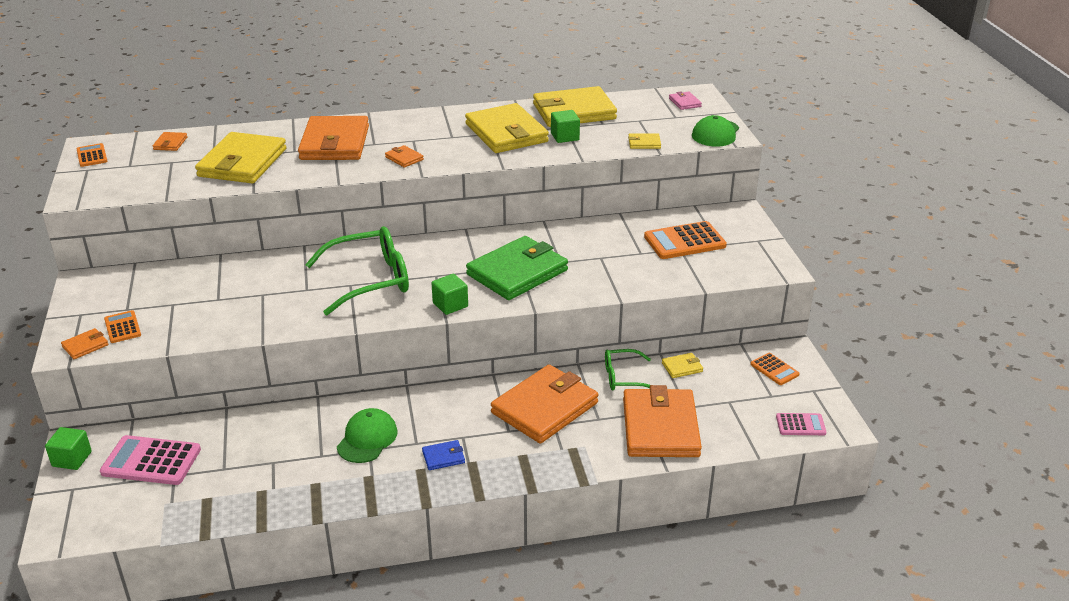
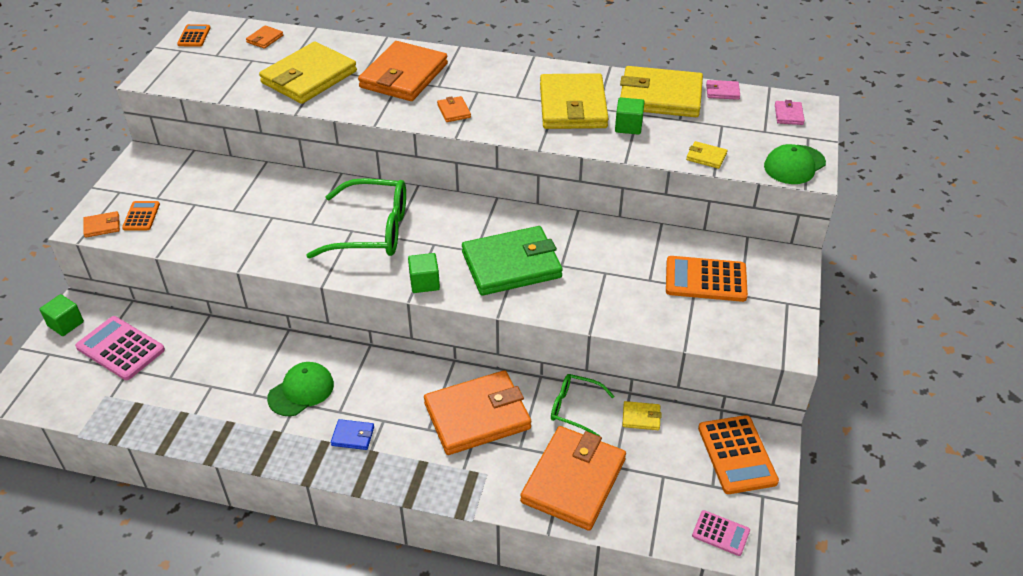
camera: 25 degrees right, 10 degrees up
(621, 98) = (722, 92): none -> pink wallet
(774, 369) = (737, 455): orange calculator -> orange calculator, size x1.78

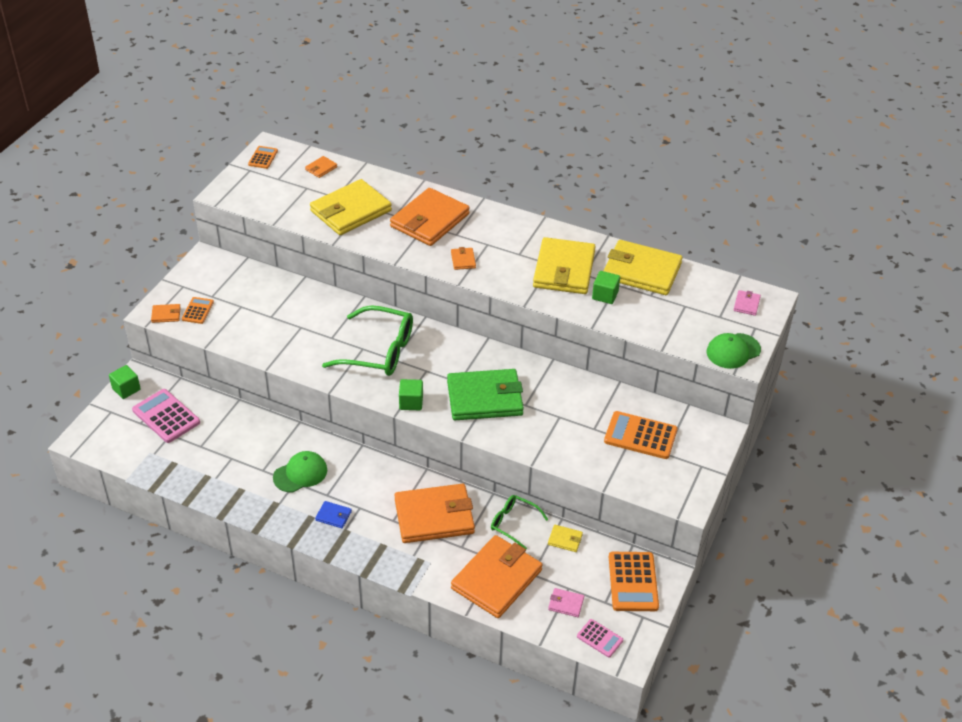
camera: 10 degrees right, 0 degrees up
(706, 157) = (661, 333): yellow wallet -> none
(722, 92) = (697, 274): pink wallet -> pink wallet (566, 604)

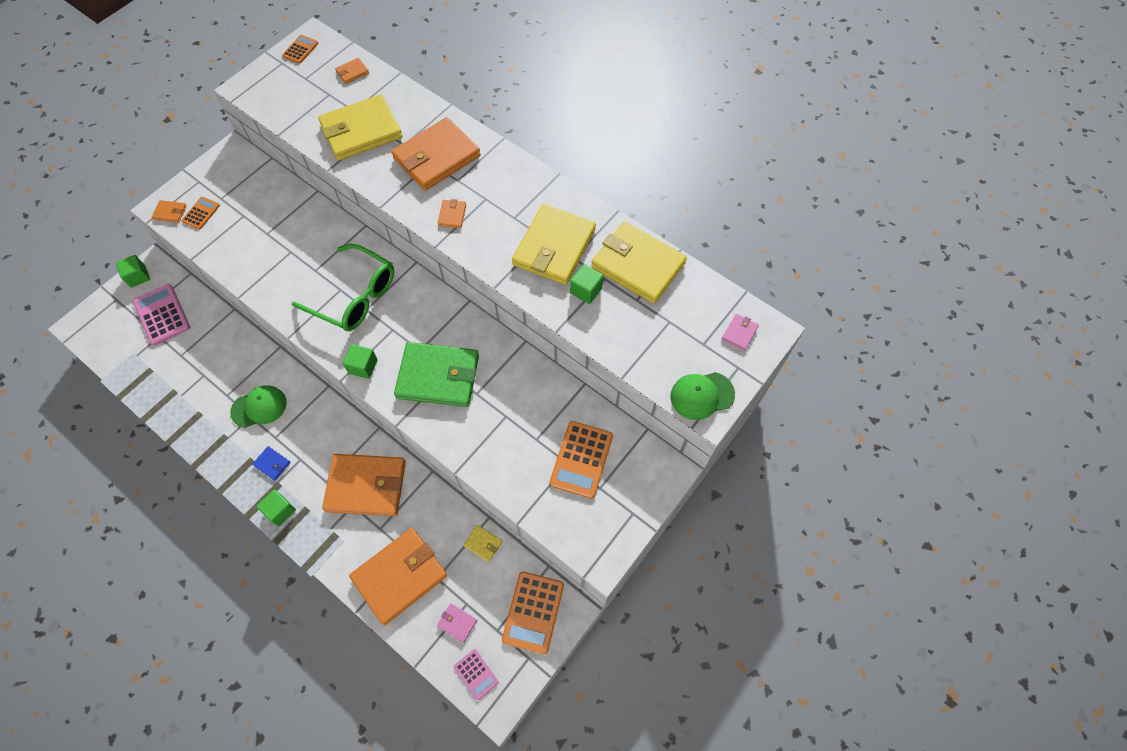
camera: 15 degrees right, 20 degrees up
(358, 551) = (280, 511): none -> green cube
(513, 523) = (439, 512): green glasses -> none
(640, 436) = (581, 459): orange calculator -> orange calculator turned 105 degrees counterclockwise

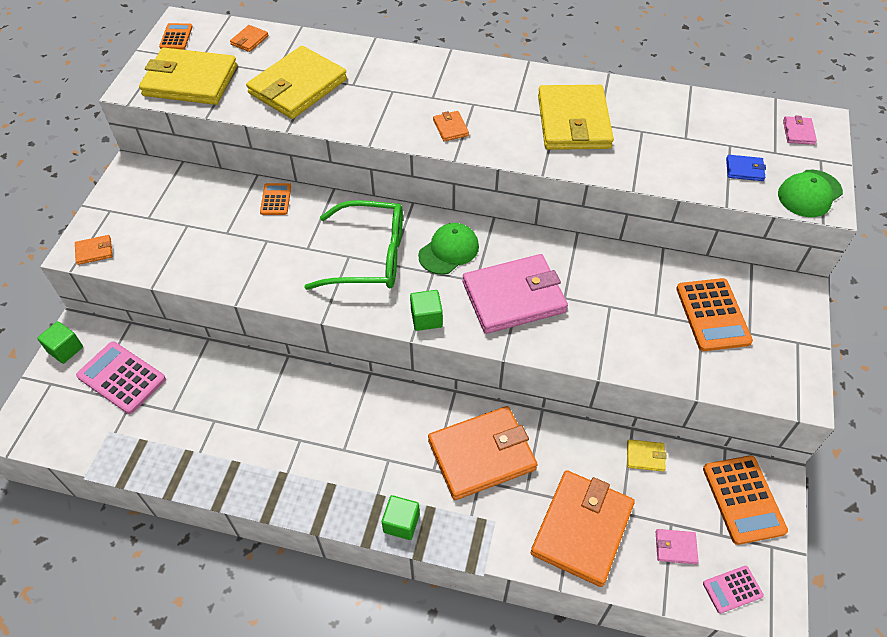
camera: 25 degrees left, 10 degrees down
(201, 213) = (133, 239): orange calculator -> orange calculator (276, 199)
(259, 407) = (304, 426): green cap -> green cap (449, 251)
(272, 464) = (359, 478): blue wallet -> blue wallet (744, 170)
(437, 157) = (396, 85): orange wallet -> none
(438, 376) = (513, 297): green wallet -> pink wallet
(476, 674) = (732, 589): pink calculator -> pink calculator turned 135 degrees clockwise
(586, 290) = (633, 146): green cube -> none
(638, 265) = (663, 110): yellow wallet -> yellow wallet (190, 81)

